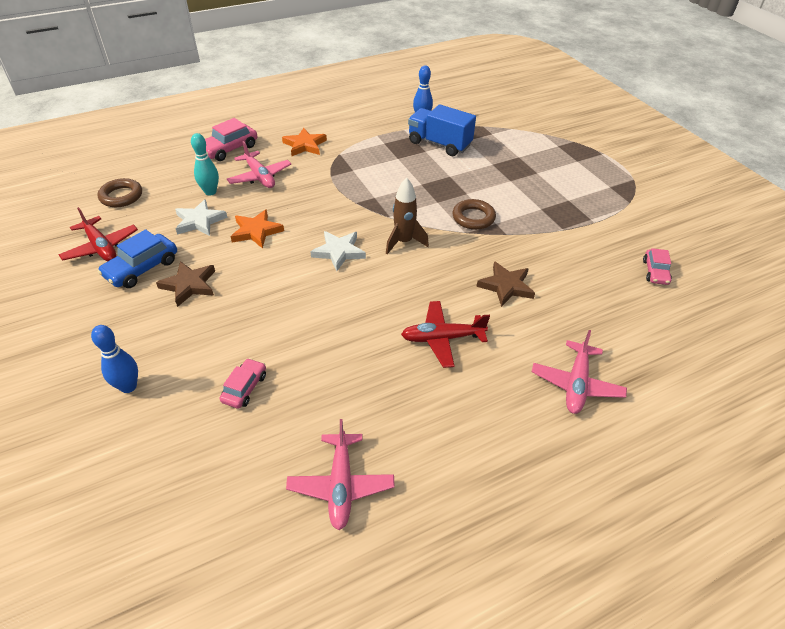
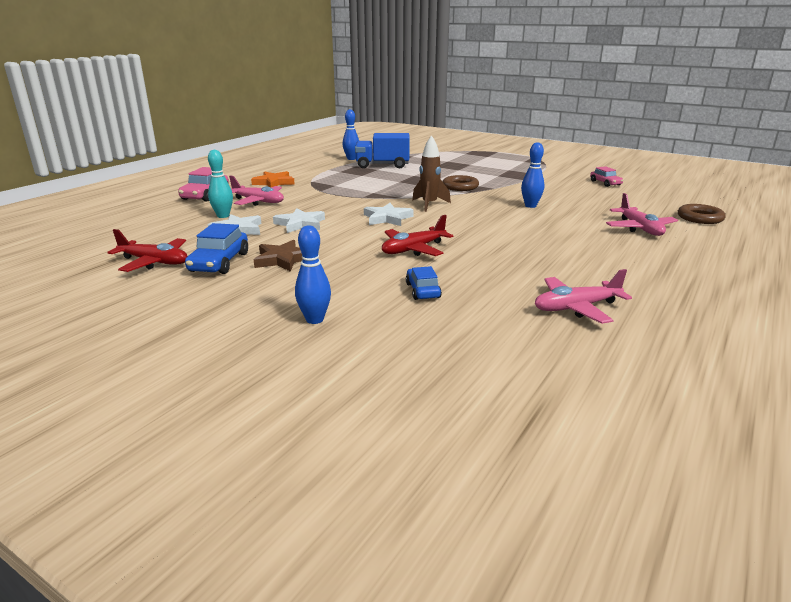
camera: 30 degrees left, 20 degrees down
(121, 196) = (131, 234): brown ring -> brown ring (700, 218)
(244, 388) = (422, 290): pink car -> blue car
(256, 231) = (300, 224): orange star -> white star
(341, 485) = (576, 308): pink plane -> pink plane turned 105 degrees clockwise
(442, 338) = (528, 233): red plane -> red plane (413, 249)
(506, 286) = (530, 206): brown star -> blue bowling pin

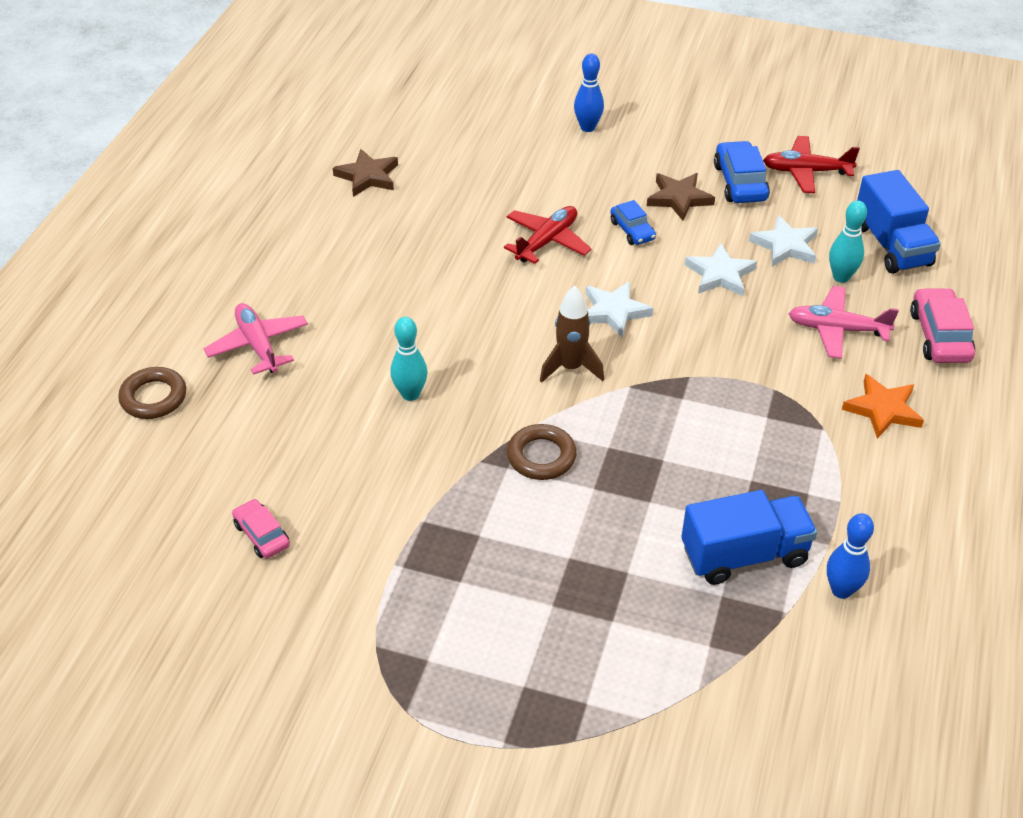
camera: 165 degrees right, 20 degrees up
(166, 223) = (891, 245): none -> blue truck
(422, 290) = (511, 175): blue car -> blue car (632, 230)
(530, 206) = (410, 394): blue bowling pin -> turquoise bowling pin
(576, 308) = (368, 176): pink plane -> brown star

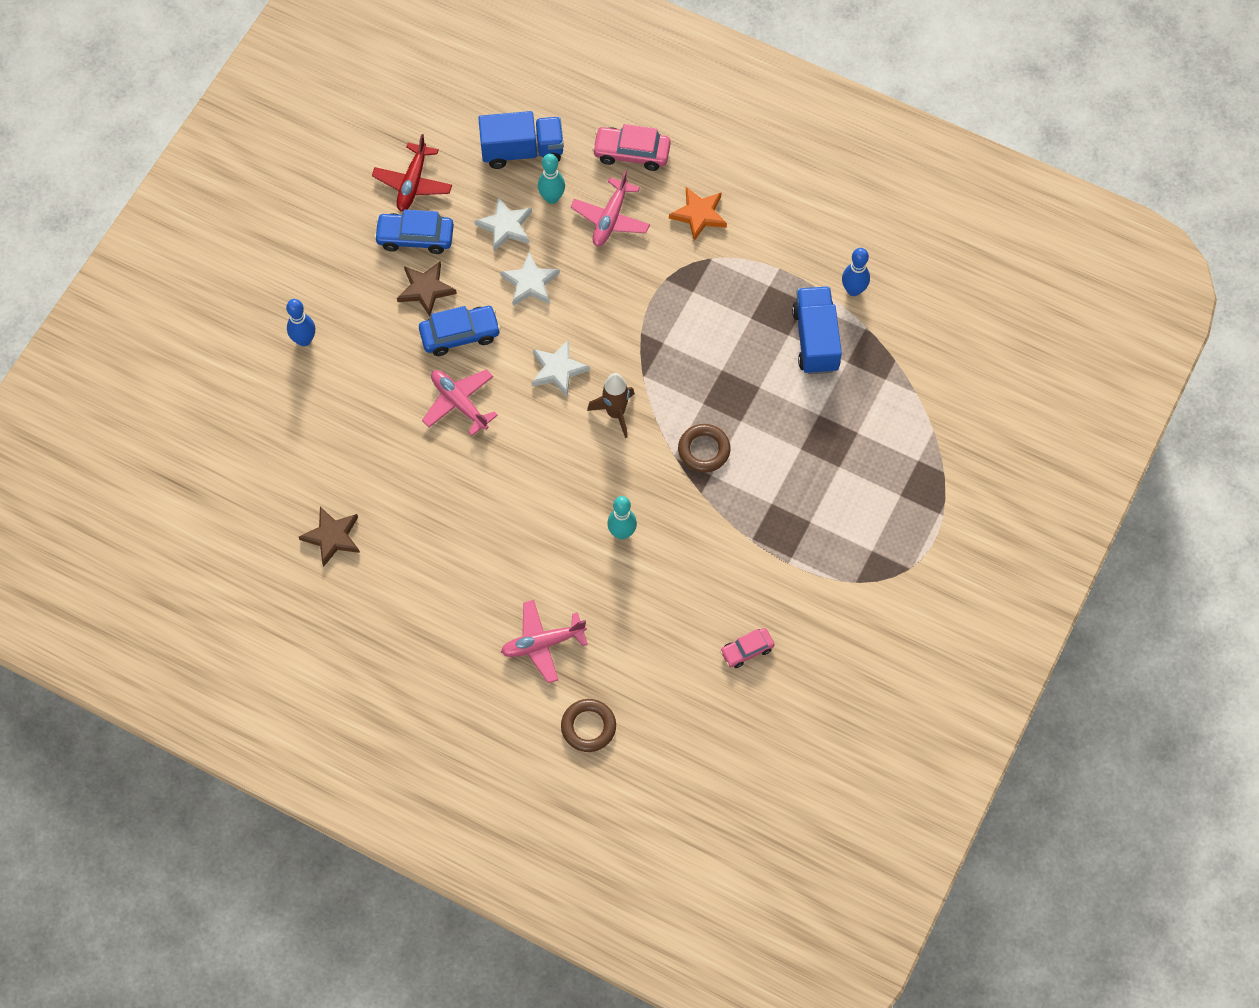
camera: 80 degrees left, 20 degrees up
(547, 241) = (459, 403): red plane -> pink plane
(632, 230) = (460, 335): blue car -> blue car, size x1.58

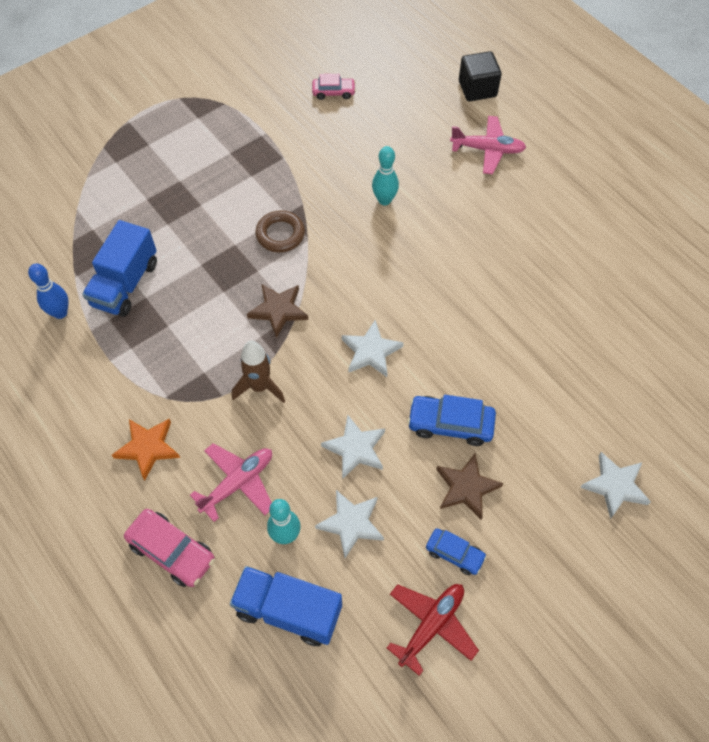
camera: 155 degrees left, 5 degrees down
(304, 340) = (615, 486): blue bowling pin -> white star
(332, 537) = (639, 289): brown star -> brown star (278, 310)
(415, 237) = (454, 554): blue car -> blue car, size x0.63
(459, 403) = (478, 358): pink plane -> none
(588, 727) = (477, 89): brown ring -> black cube
(615, 413) = (338, 293): brown rocket -> brown rocket (260, 387)

